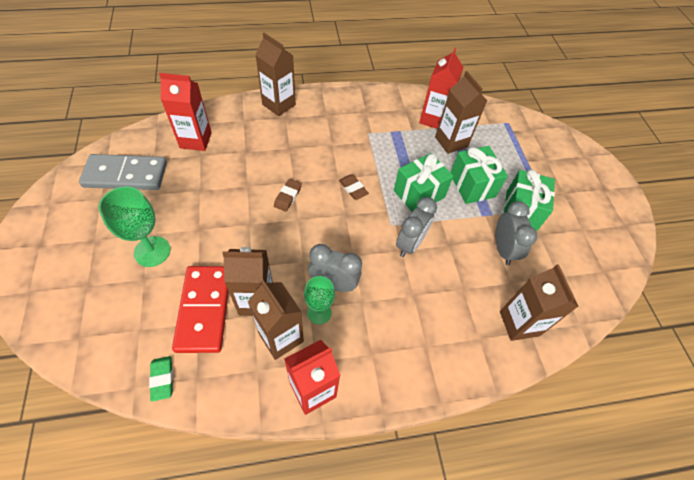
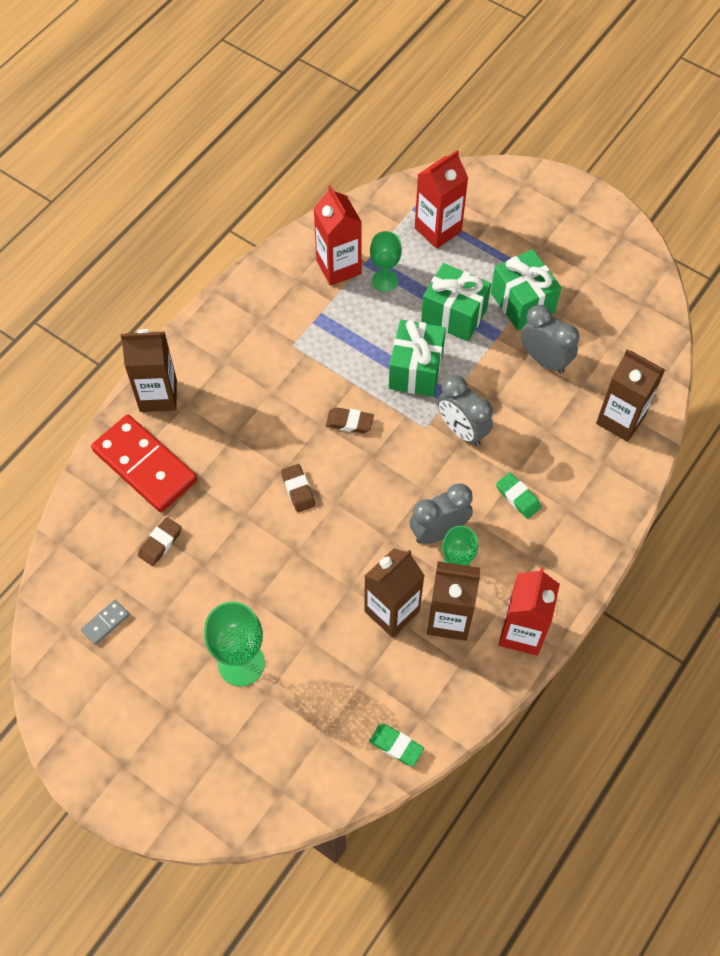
camera: 40 degrees left, 5 degrees up
(126, 175) = (105, 623): grey domino -> grey domino, size x0.41
(195, 163) = (160, 543): none -> brown eraser
(196, 140) = (125, 519): red carton -> red carton (438, 230)
(204, 309) = (357, 662): red domino -> red domino (144, 466)
(402, 308) = (518, 497): none -> green eraser
(410, 244) = (462, 430): grey clock -> grey clock turned 150 degrees clockwise
(451, 142) = (384, 280): brown carton -> green goblet

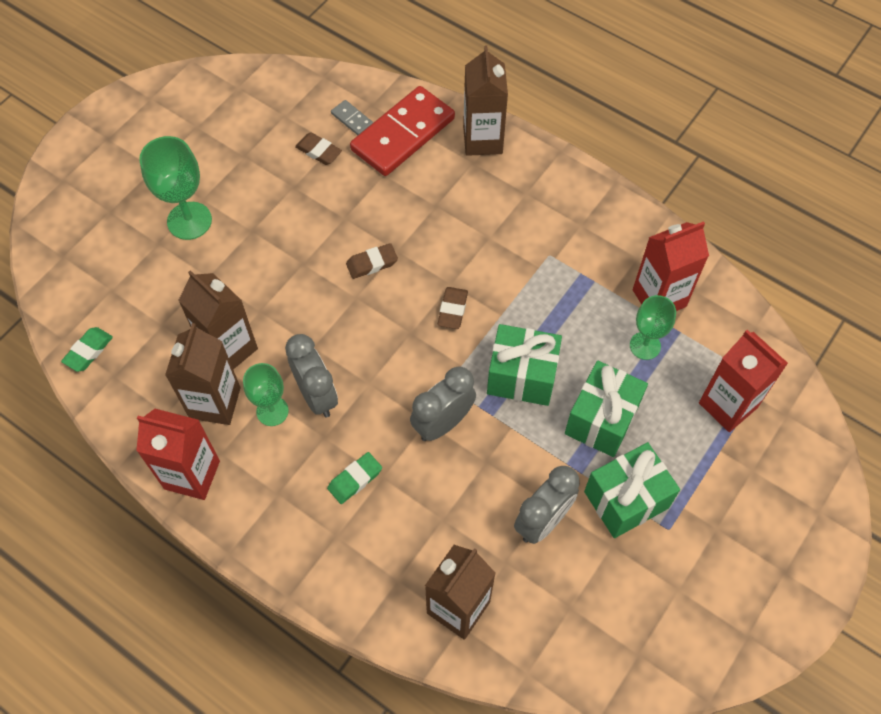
camera: 90 degrees right, 0 degrees up
(105, 623) = (242, 116): grey domino -> grey domino (352, 119)

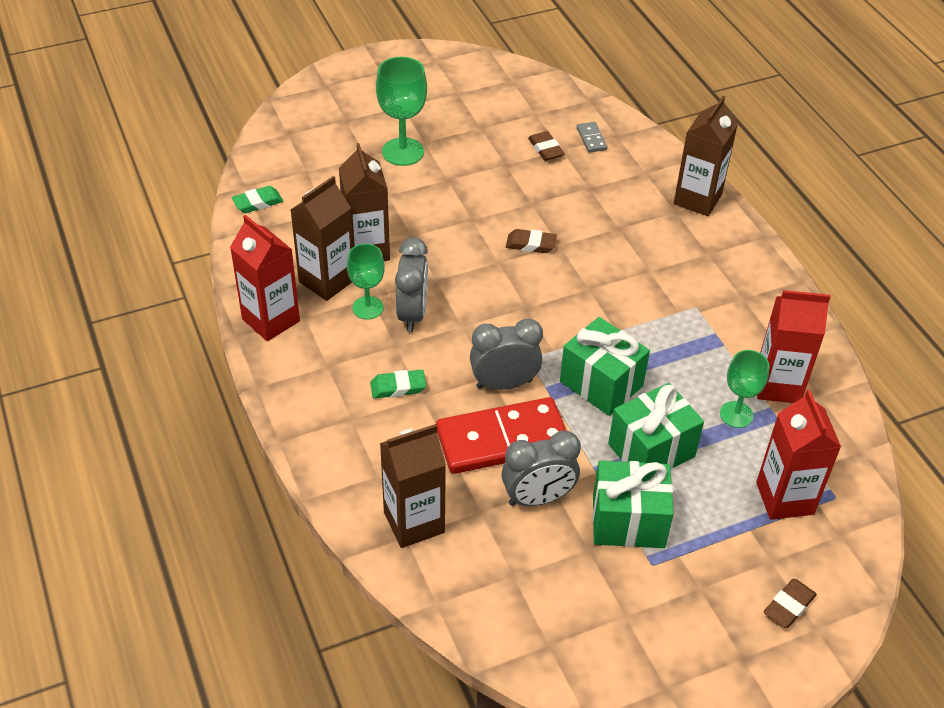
camera: 30 degrees right, 15 degrees down
(403, 134) = (628, 166): red domino -> red domino (502, 439)
(452, 310) = (576, 307): brown eraser -> brown eraser (789, 606)

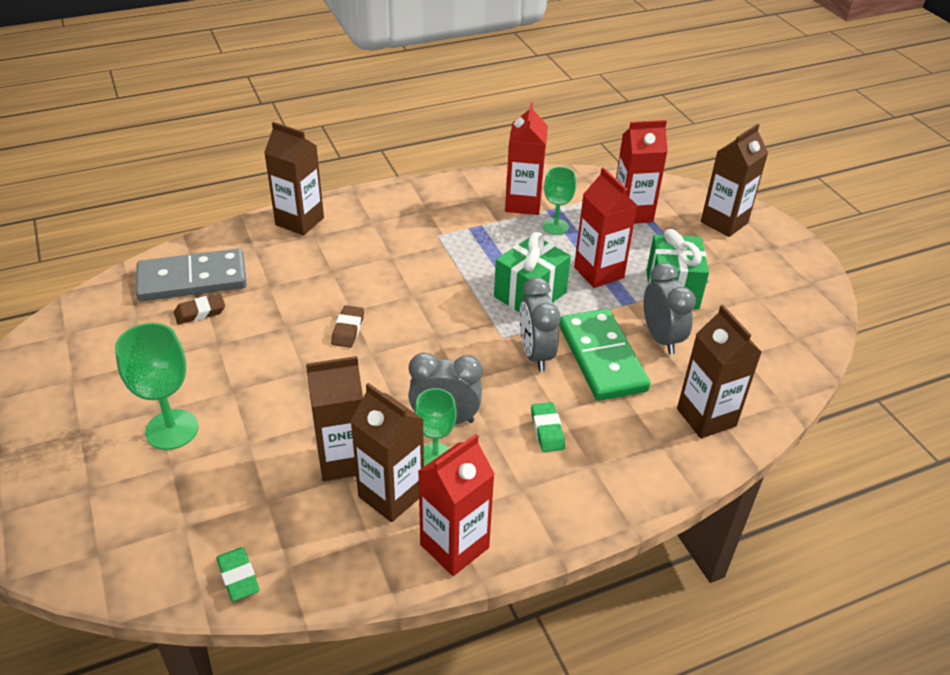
camera: 90 degrees left, 5 degrees down
(502, 439) = (601, 358): red domino -> green domino
(591, 139) = (192, 279): grey domino -> grey domino, size x2.43
(651, 450) = (598, 272): green gift -> red carton
(789, 606) = (724, 222): brown eraser -> brown carton

